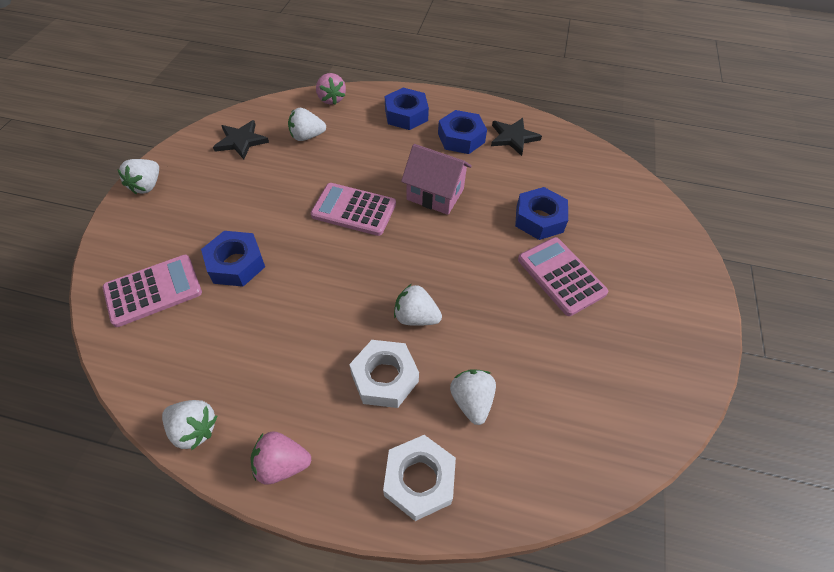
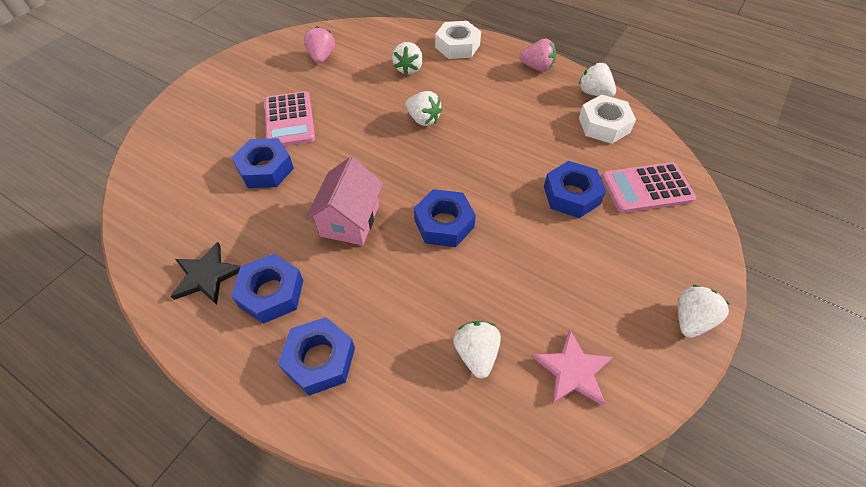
camera: 160 degrees left, 0 degrees up
(241, 141) = (572, 371): black star -> pink star
(307, 136) = (476, 354): white strawberry -> white strawberry turned 105 degrees counterclockwise
(331, 99) = (421, 434): pink strawberry -> pink strawberry (321, 57)
(354, 210) = (444, 223): pink calculator -> blue nut
(384, 378) = (461, 91): white nut -> white nut (604, 125)
(435, 194) = (350, 220): pink house -> pink house turned 60 degrees clockwise

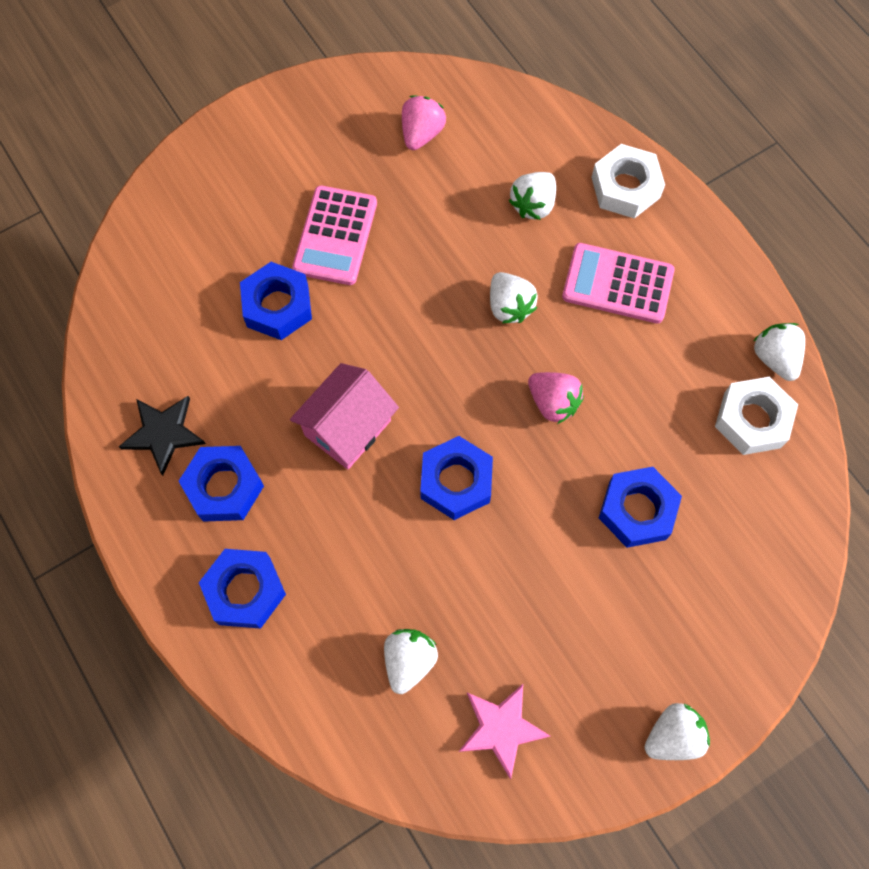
camera: 25 degrees right, 15 degrees up
(537, 67) = (720, 276): pink strawberry -> pink strawberry (553, 402)
(647, 188) = (742, 544): pink calculator -> pink calculator (617, 284)

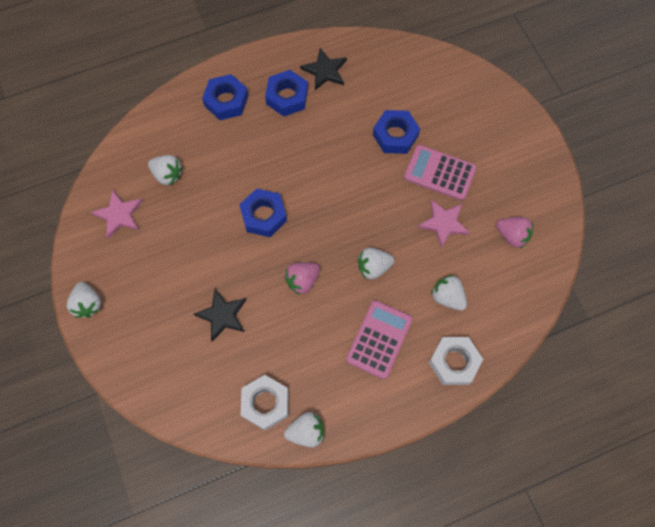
camera: 100 degrees right, 0 degrees up
(347, 428) = (309, 163): pink house -> none
(418, 221) = (444, 223): none -> pink star
(637, 510) = (222, 315): blue nut -> black star

